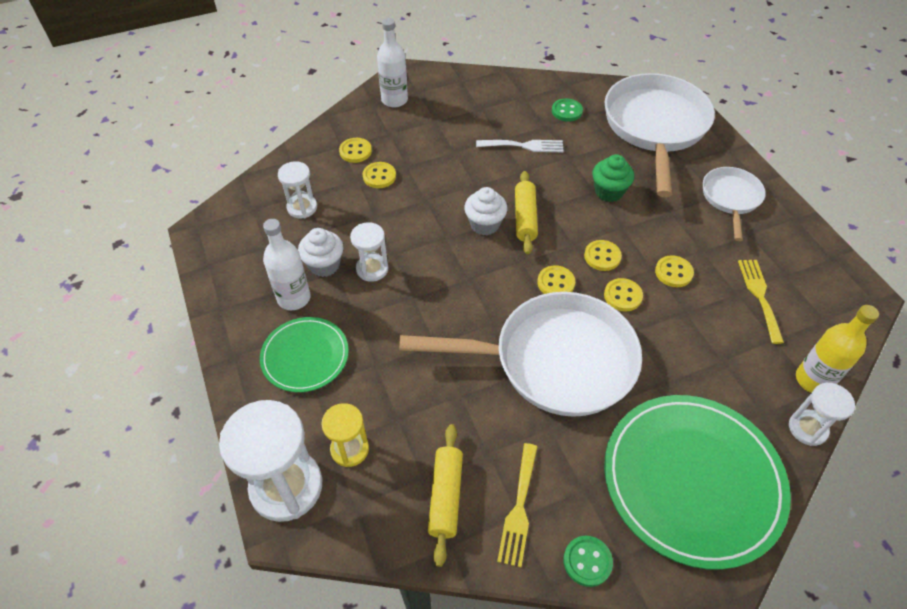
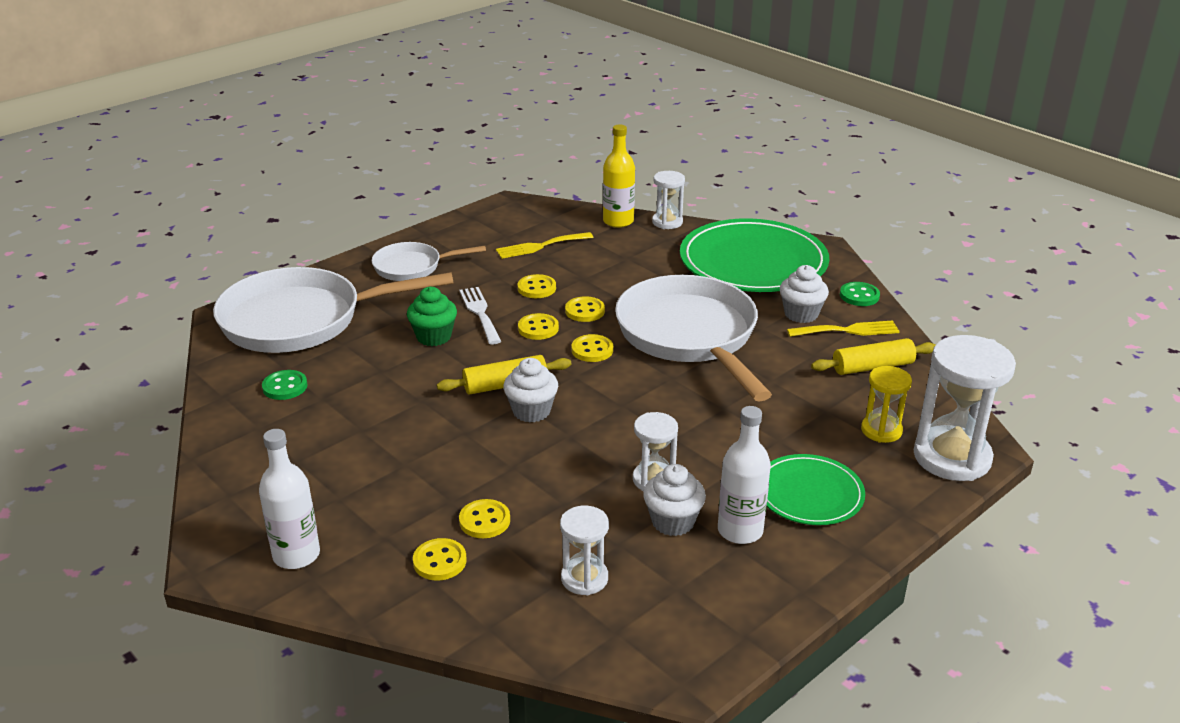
camera: 110 degrees left, 20 degrees down
(524, 146) = (371, 408): white fork -> white fork (480, 313)
(565, 477) = (801, 314): none -> white cupcake

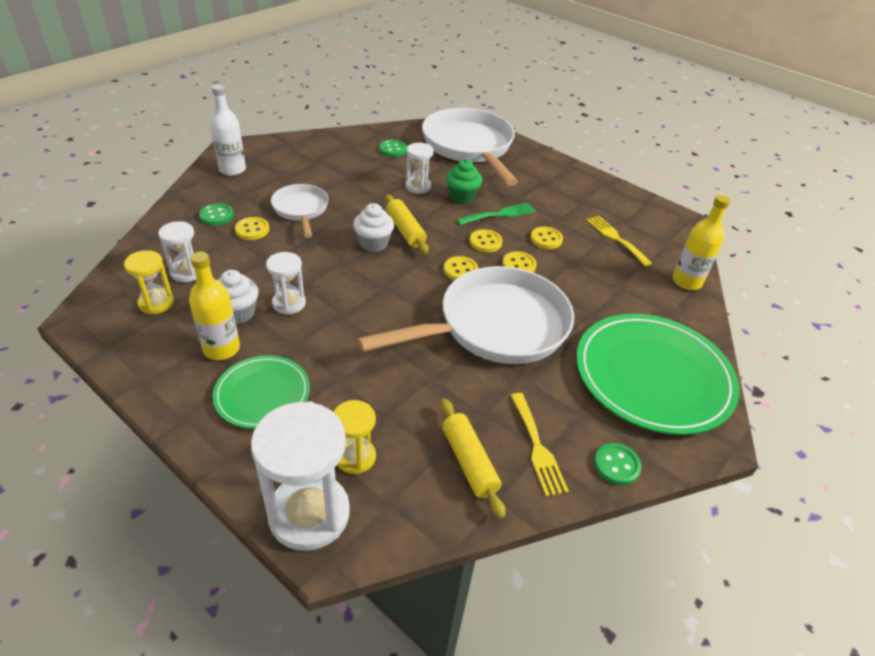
camera: 80 degrees right, 10 degrees up
(412, 267) = (554, 181): white pan -> white pan (301, 210)
(439, 561) = (216, 216): yellow button -> green button
(480, 313) = (500, 214): white fork -> green fork
(653, 601) = (156, 303): none -> yellow hourglass
(667, 222) = (704, 314): white hourglass -> white hourglass (418, 187)
(740, 530) = (221, 349): white bottle -> yellow bottle
(801, 314) = (559, 409): white cupcake -> none

